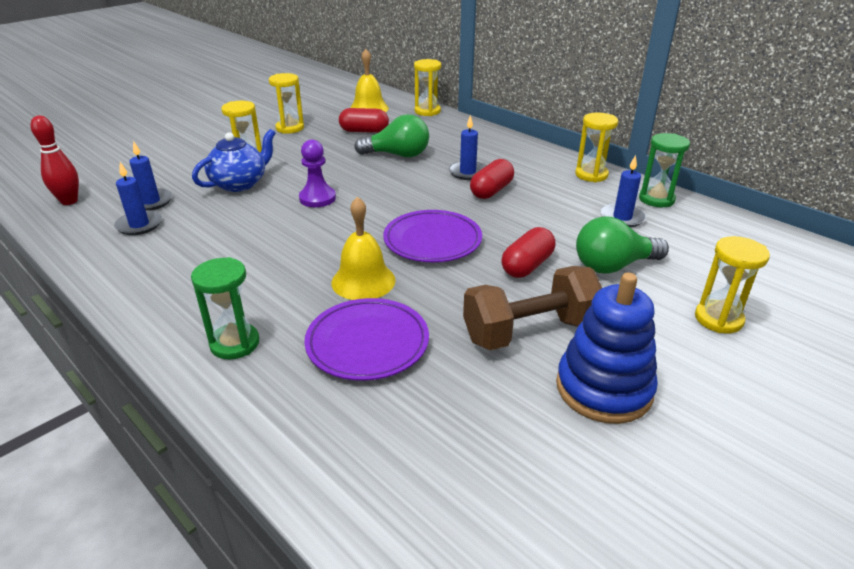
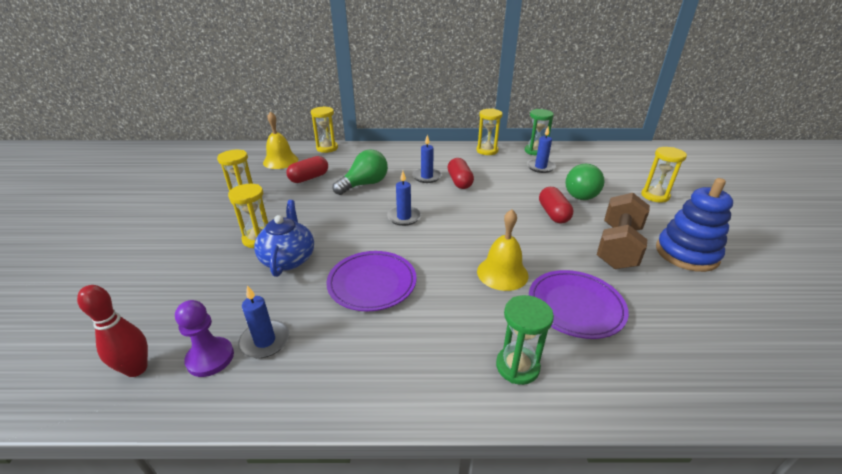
camera: 45 degrees left, 0 degrees up
(151, 202) = (235, 317): blue candle -> blue candle (404, 217)
(317, 198) = (370, 238): purple pawn -> purple pawn (210, 358)
(432, 240) = (488, 226): purple plate -> purple plate (372, 283)

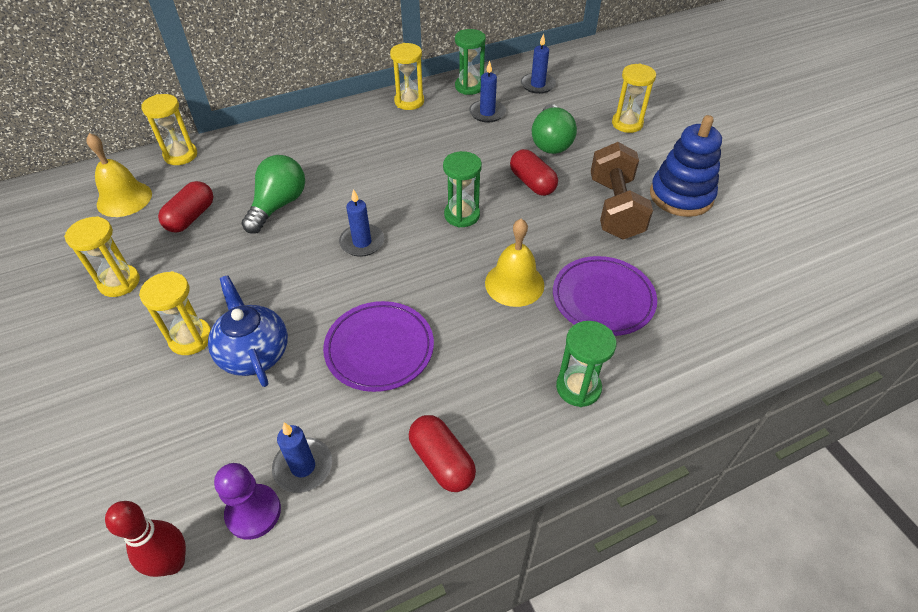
camera: 25 degrees left, 15 degrees up
(426, 177) = (354, 168): blue candle -> blue candle (537, 85)
(459, 182) = (401, 165): red capsule -> red capsule (442, 461)
(486, 220) = (462, 215): none -> green hourglass

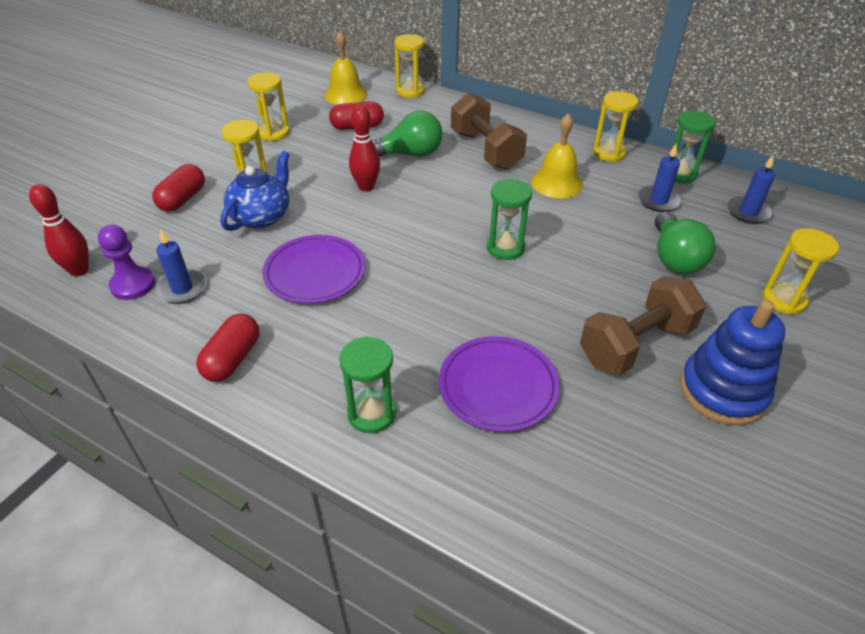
camera: 55 degrees right, 5 degrees down
(293, 256) = (366, 187): none -> red bowling pin
(329, 159) = (485, 150): none -> brown dumbbell
(362, 242) = (414, 211): blue candle -> none
(514, 283) = (457, 317): yellow bell -> yellow bell (556, 183)
(532, 183) = (599, 271): red capsule -> red capsule (183, 199)
(551, 142) = (674, 258): green light bulb -> green light bulb turned 60 degrees counterclockwise

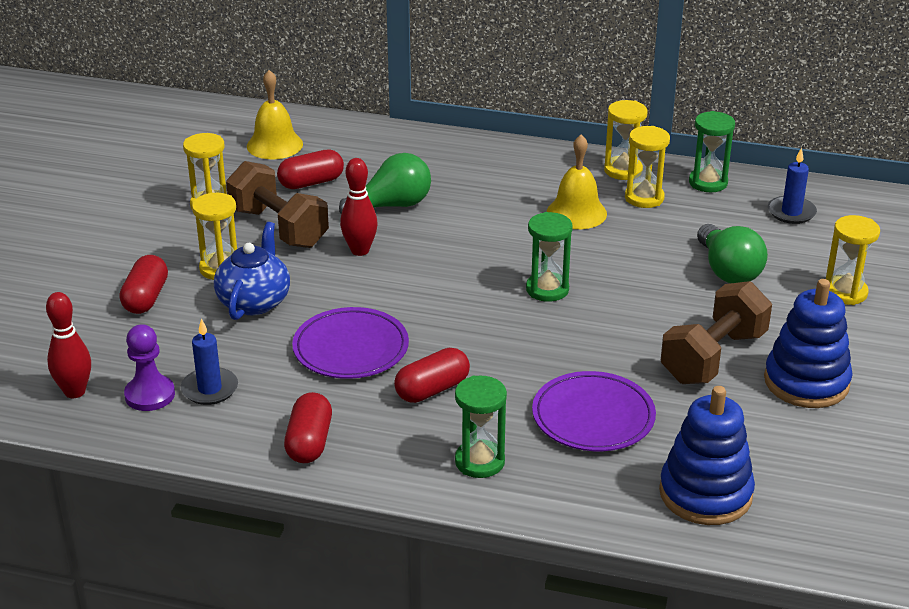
camera: 15 degrees left, 10 degrees down
(364, 327) = (432, 389): none -> red capsule
(410, 91) = (354, 129): yellow hourglass -> yellow hourglass (644, 198)
(485, 150) = (480, 188): brown dumbbell -> brown dumbbell (278, 228)
(580, 505) = (705, 494): none -> blue stacking toy
(658, 201) = (694, 215): blue candle -> none

